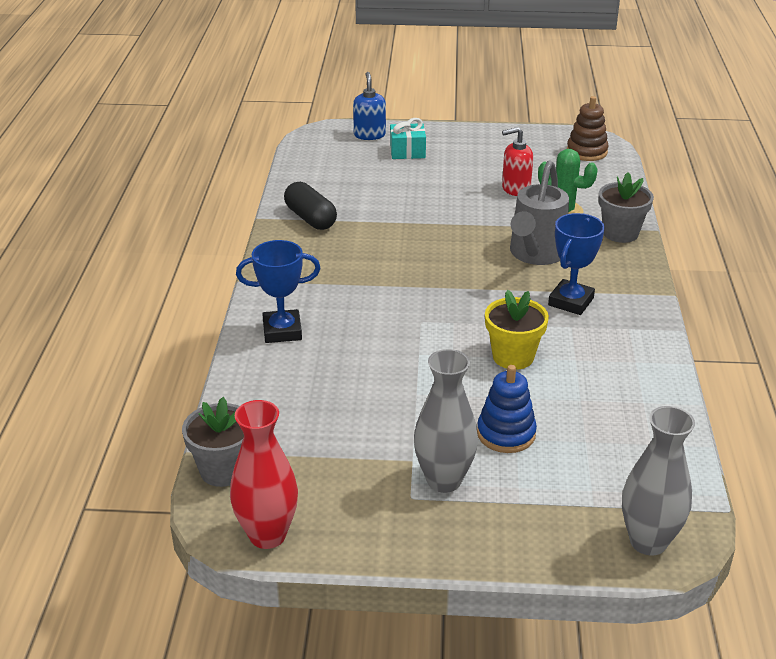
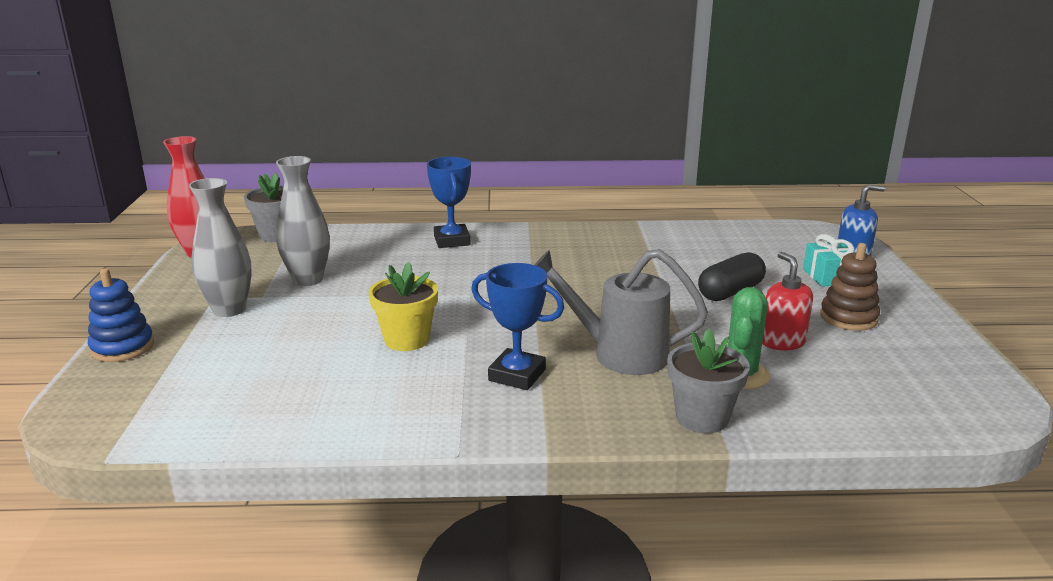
camera: 85 degrees right, 10 degrees down
(310, 218) = (646, 239): black capsule -> black capsule (730, 292)
(506, 434) = (282, 336): blue stacking toy -> blue stacking toy (122, 347)
(587, 152) = (945, 398): brown stacking toy -> brown stacking toy (848, 318)
(648, 541) = (92, 406): grey vase -> grey vase (308, 280)

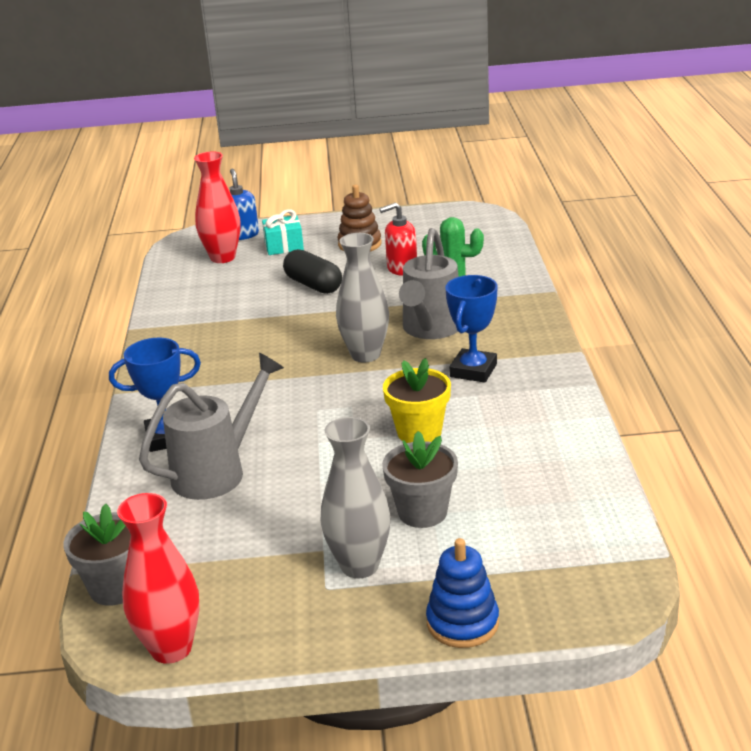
camera: 90 degrees left, 5 degrees up
(308, 280) = (275, 524): grey vase -> grey vase (365, 355)
(393, 258) = (217, 471): none -> grey watering can
(702, 418) = (516, 298): grey flower pot -> grey flower pot (422, 512)
(791, 249) = (223, 257): none -> red vase

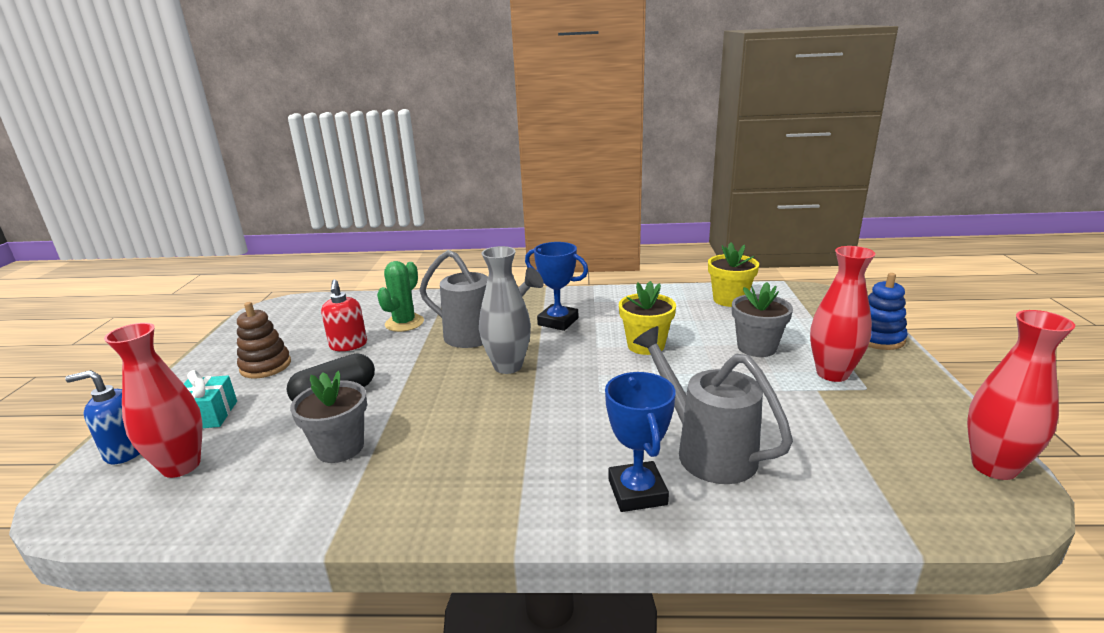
camera: 85 degrees left, 5 degrees down
(115, 587) = (929, 513): grey flower pot -> grey flower pot (340, 448)
(359, 566) = (832, 373): grey vase -> red vase
(571, 497) = (729, 300): none -> yellow flower pot

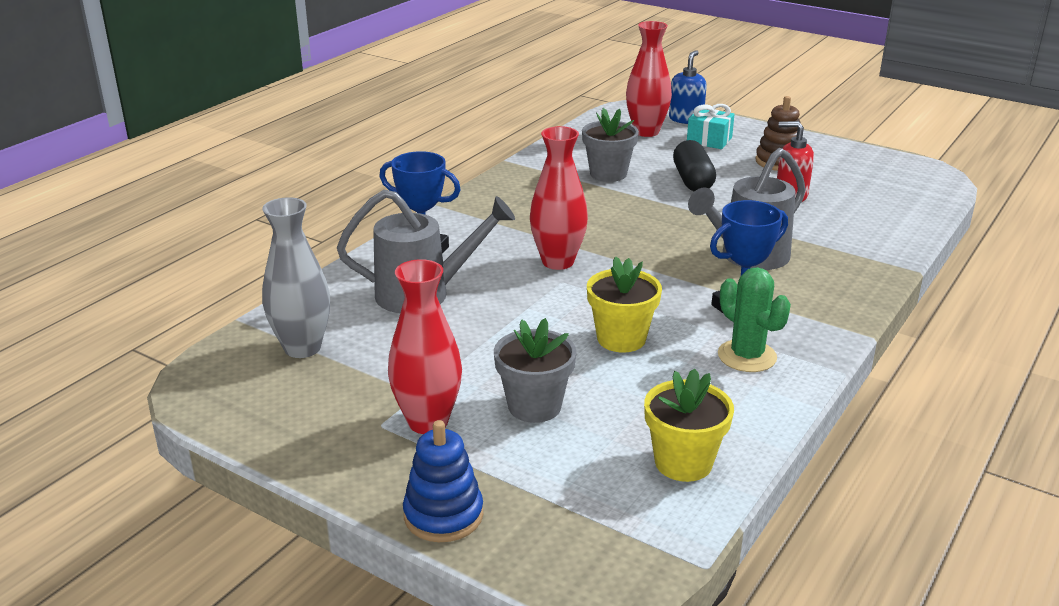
camera: 120 degrees right, 5 degrees up
(404, 323) = (823, 227): green cactus -> green cactus (747, 356)
(508, 366) = (661, 255): grey vase -> grey vase (302, 348)
(993, 467) = (221, 408): red vase -> red vase (558, 262)

